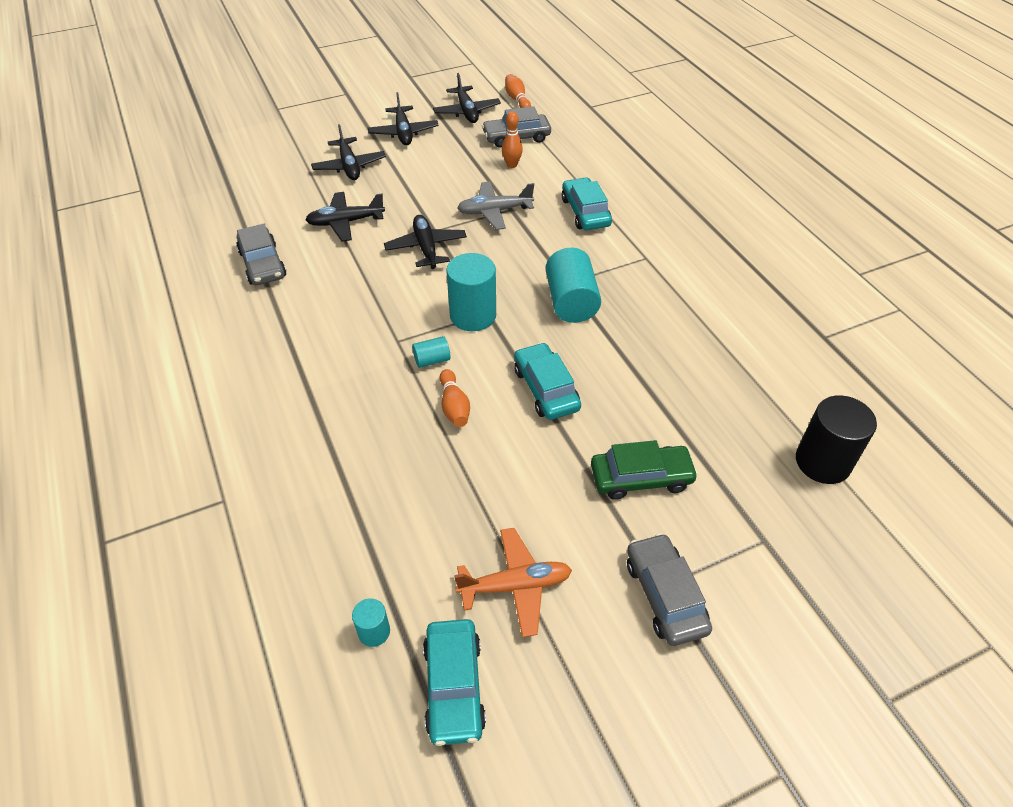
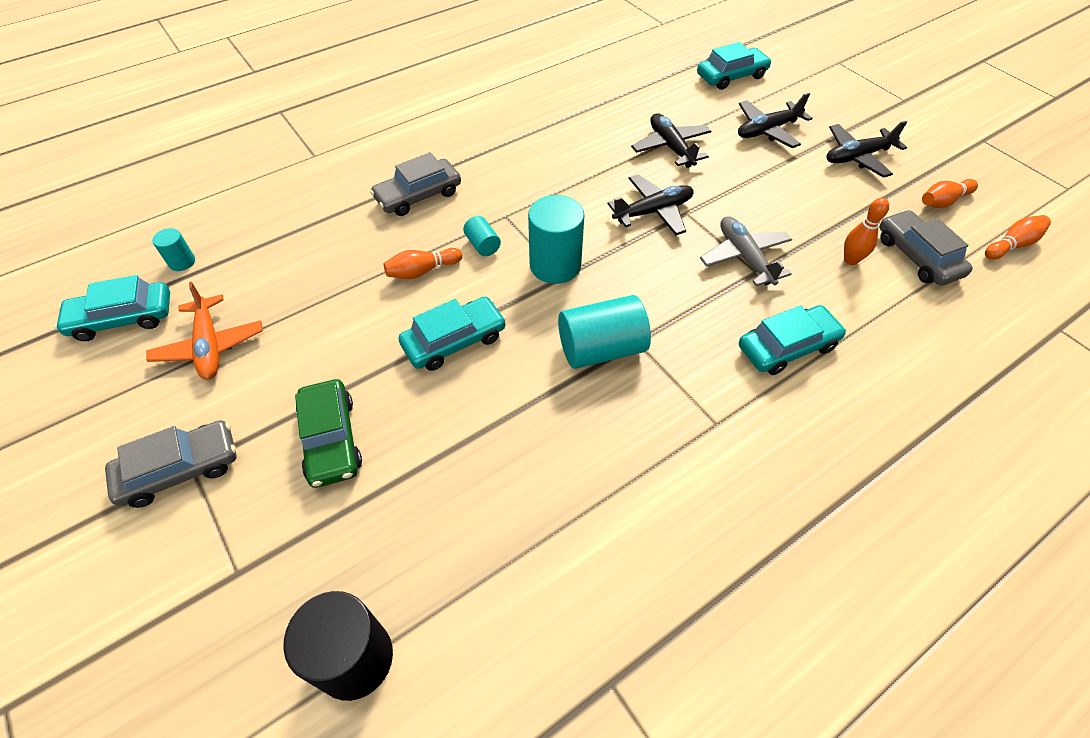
camera: 80 degrees right, 5 degrees up
(261, 168) = (731, 76): none -> turquoise car
(262, 264) = (588, 111): grey car -> grey car (418, 195)
(466, 111) = (943, 201): black plane -> orange bowling pin

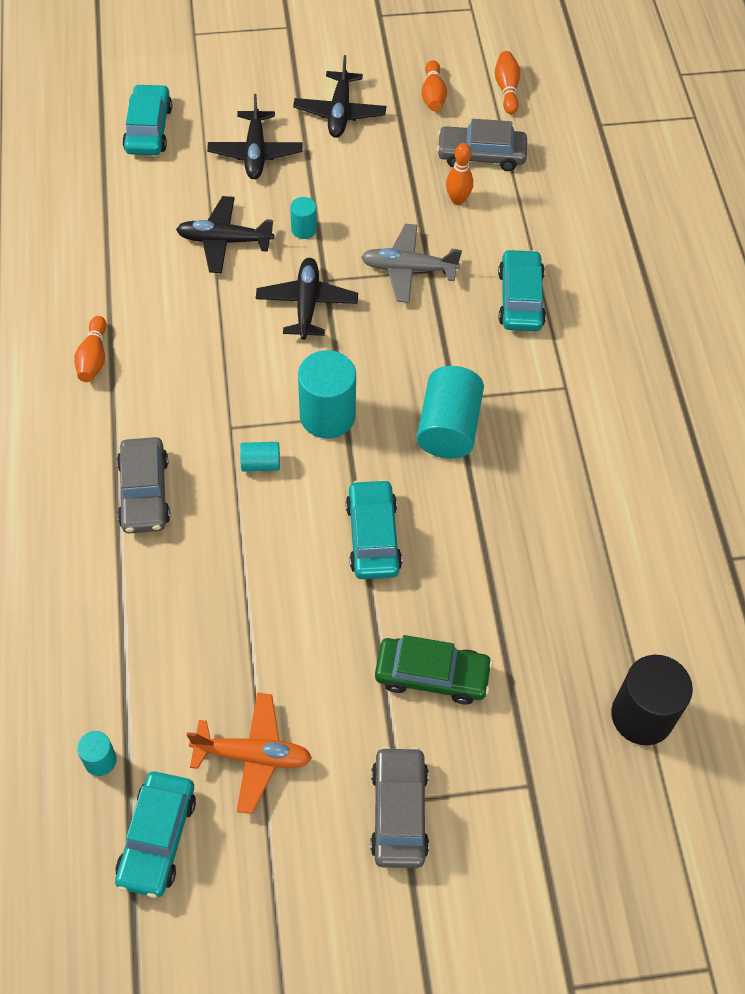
camera: 65 degrees left, 5 degrees up
(422, 271) = (264, 530): orange bowling pin -> orange bowling pin (93, 358)
(723, 182) = (304, 229): none -> turquoise cylinder

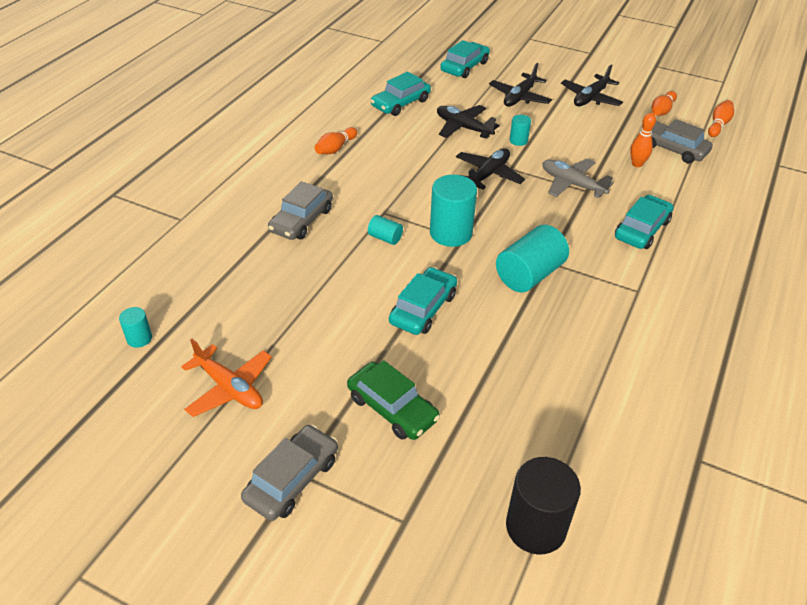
camera: 35 degrees right, 15 degrees down
(157, 838) = (127, 399): turquoise car -> turquoise car (400, 103)

